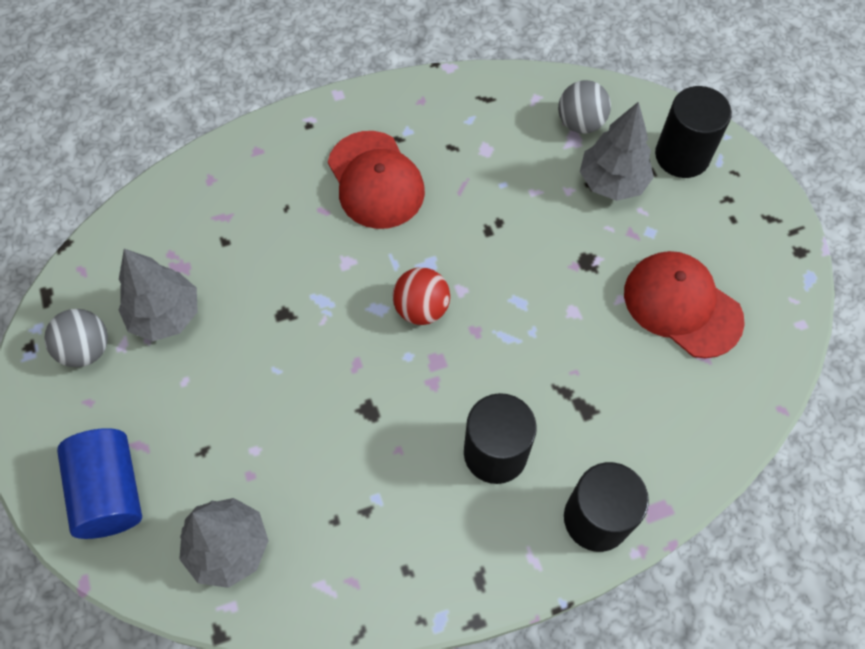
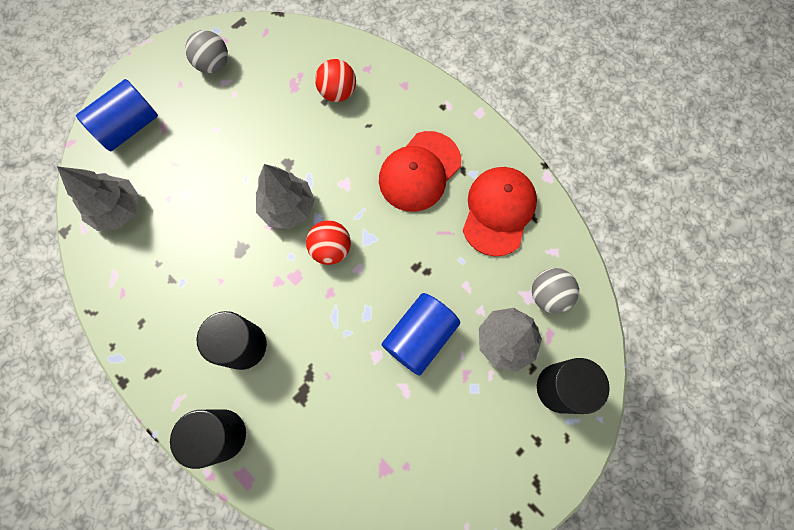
camera: 65 degrees right, 10 degrees up
(165, 315) = (255, 95): grey tree -> grey tree (288, 208)
(221, 222) = (337, 92): none -> red ball
(571, 259) = (420, 337): none -> blue cylinder
(682, 306) = (419, 437): red cap -> red cap (498, 211)

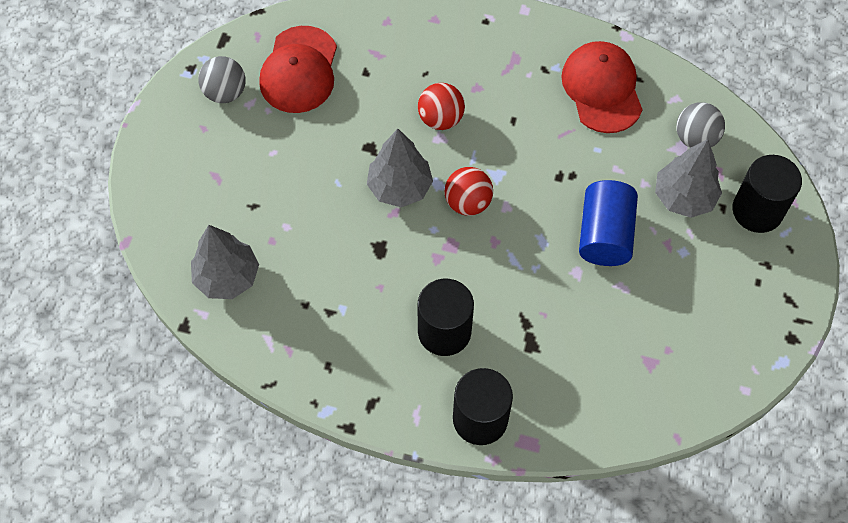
camera: 30 degrees left, 10 degrees down
(128, 126) = (179, 194): blue cylinder -> none
(337, 92) = (373, 57): red ball -> red ball (440, 118)
(419, 171) = (504, 90): red cap -> red cap (299, 70)

